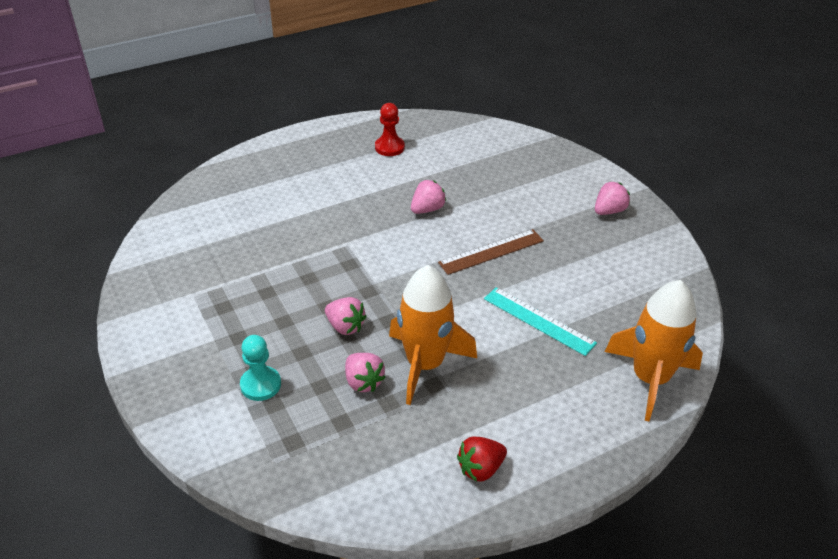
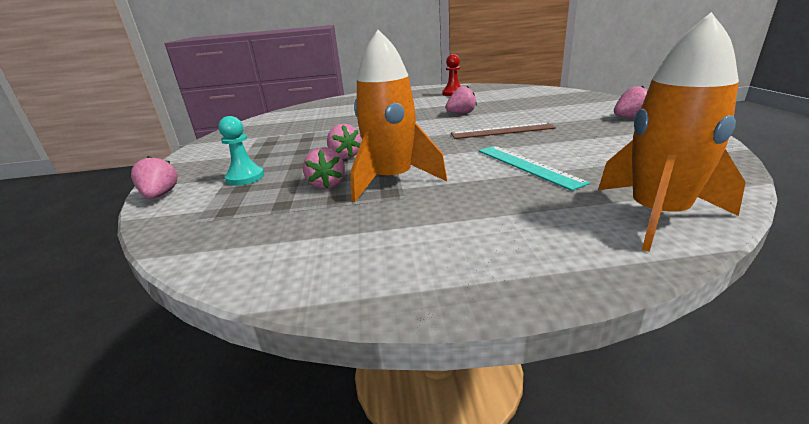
camera: 25 degrees right, 15 degrees down
(189, 432) = (160, 195): none -> pink strawberry
(480, 468) = (387, 258): red strawberry -> none

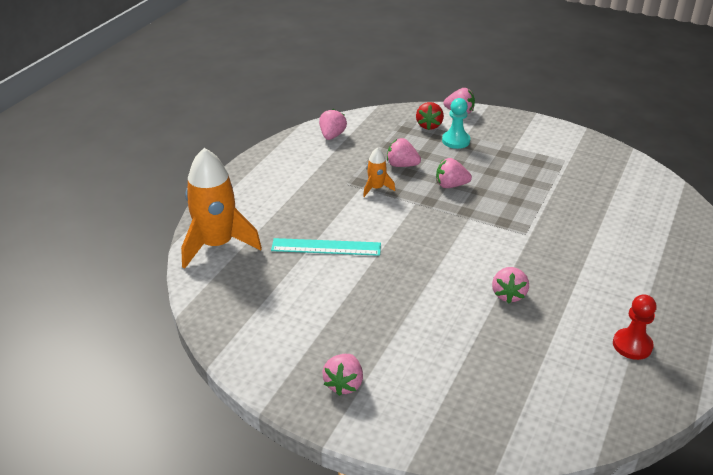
camera: 120 degrees right, 10 degrees up
(209, 200) = (429, 125): none -> red strawberry
(280, 255) = (332, 136): none -> pink strawberry
(392, 180) = (376, 188): orange rocket -> orange rocket, size x0.46
(502, 131) = (413, 283): brown ruler -> none

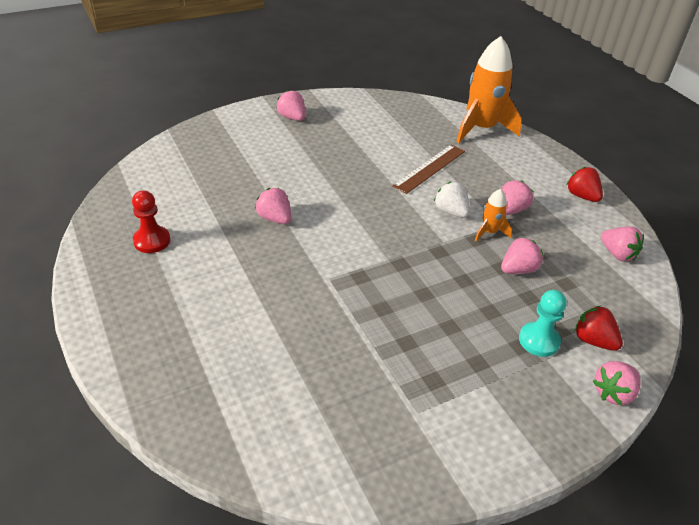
camera: 125 degrees right, 5 degrees up
(274, 165) = (582, 196): none -> red strawberry
(326, 247) = (429, 168): turquoise ruler -> brown ruler
(374, 213) = (451, 211): none -> white strawberry
(451, 185) = (451, 280): pink strawberry -> pink strawberry (511, 210)

